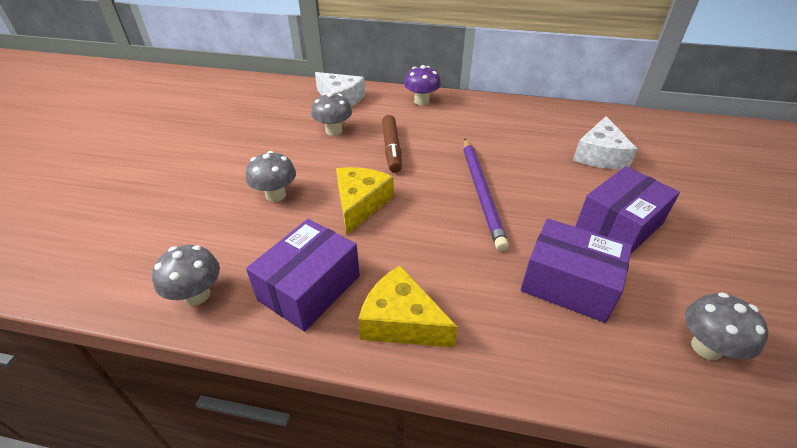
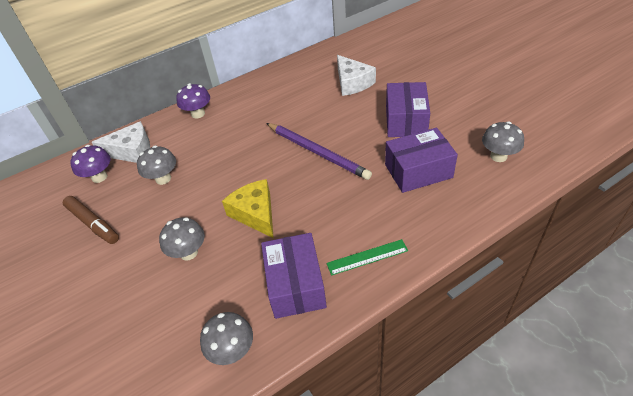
camera: 40 degrees left, 5 degrees up
(298, 103) = (99, 177): none -> purple mushroom
(391, 148) = (224, 162): brown marker -> brown marker (93, 223)
(401, 321) = (367, 257): yellow cheese -> green ruler

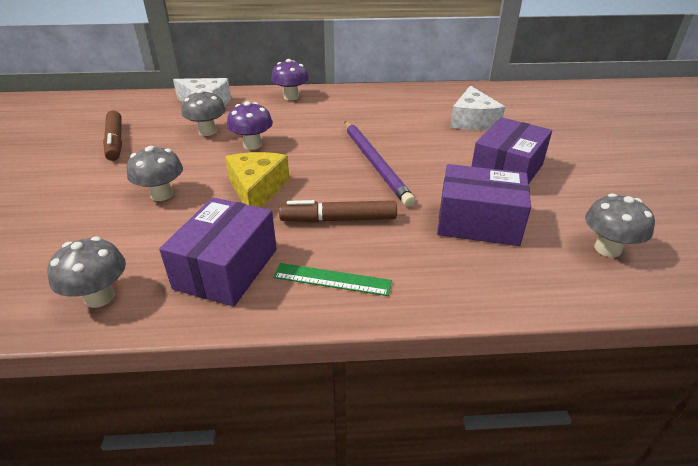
camera: 25 degrees right, 10 degrees down
(99, 177) = (160, 112): purple mushroom -> purple mushroom (252, 145)
(334, 211) = (339, 219): none -> brown marker

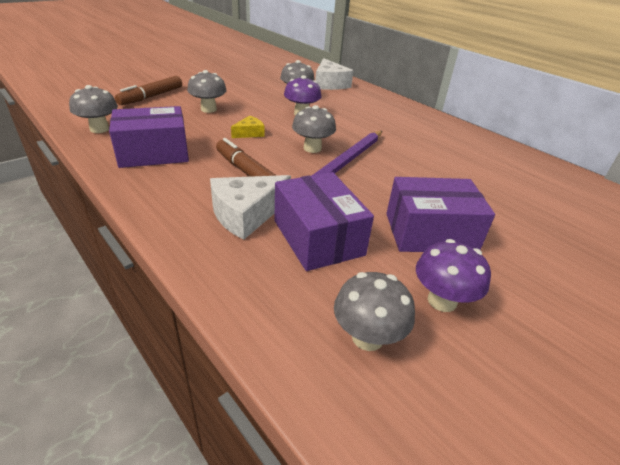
camera: 50 degrees right, 0 degrees up
(115, 141) = (247, 79): brown marker -> brown marker (152, 96)
(257, 189) = (249, 133): yellow cheese -> yellow cheese, size x0.55
(291, 97) = (388, 104): purple mushroom -> purple mushroom (442, 301)
(330, 167) = (312, 148): none -> grey mushroom
(332, 279) = (173, 192): green ruler -> none
(472, 120) = (497, 189): white cheese -> white cheese (246, 214)

